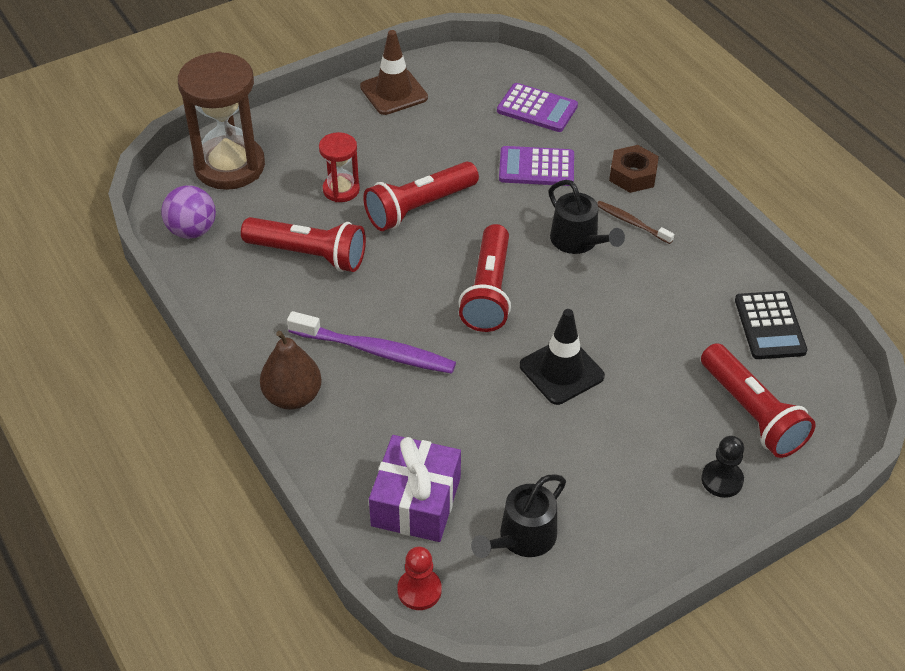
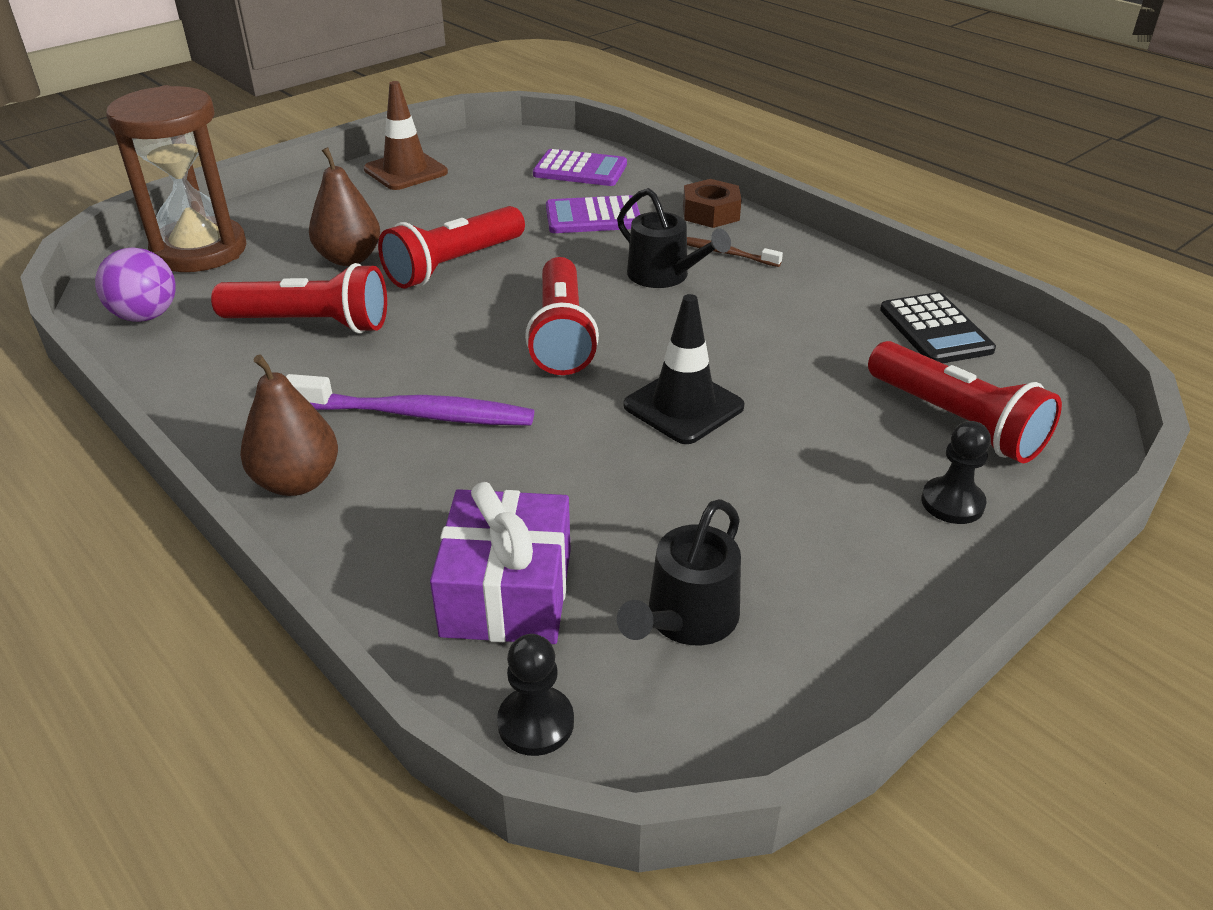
camera: 10 degrees left, 10 degrees down
(341, 190) = (349, 258): red hourglass -> brown pear
(419, 590) = (536, 723): red pawn -> black pawn

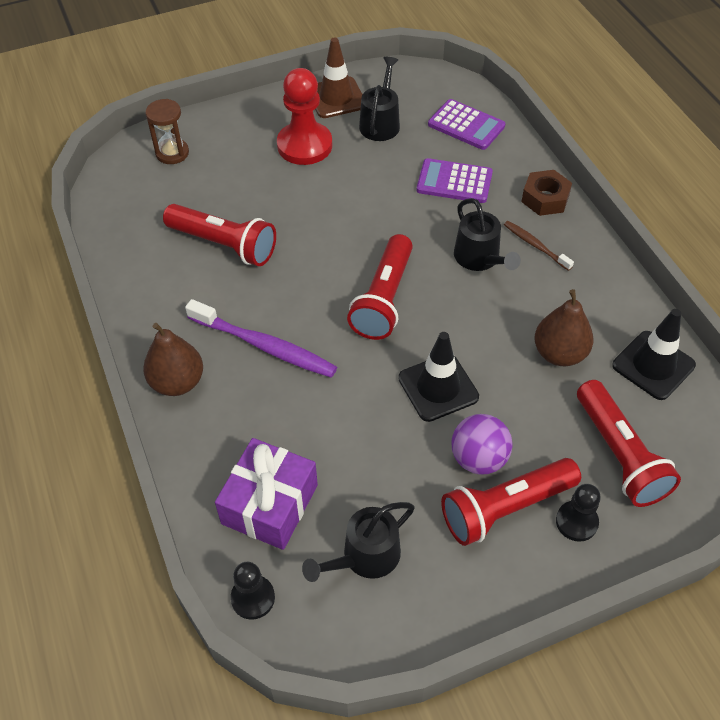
camera: 20 degrees right, 15 degrees up
(146, 316) = (124, 210): purple ball -> purple ball (478, 459)
(199, 250) = (172, 153): brown hourglass -> brown hourglass, size x0.52
(349, 258) = (267, 185): brown pear -> brown pear (559, 353)
(383, 216) = (304, 145): none -> red pawn
(453, 265) = (336, 209): red flashlight -> red flashlight (505, 508)
(473, 183) = (380, 123): none -> black watering can
(935, 330) = (653, 365): black calculator -> black traffic cone

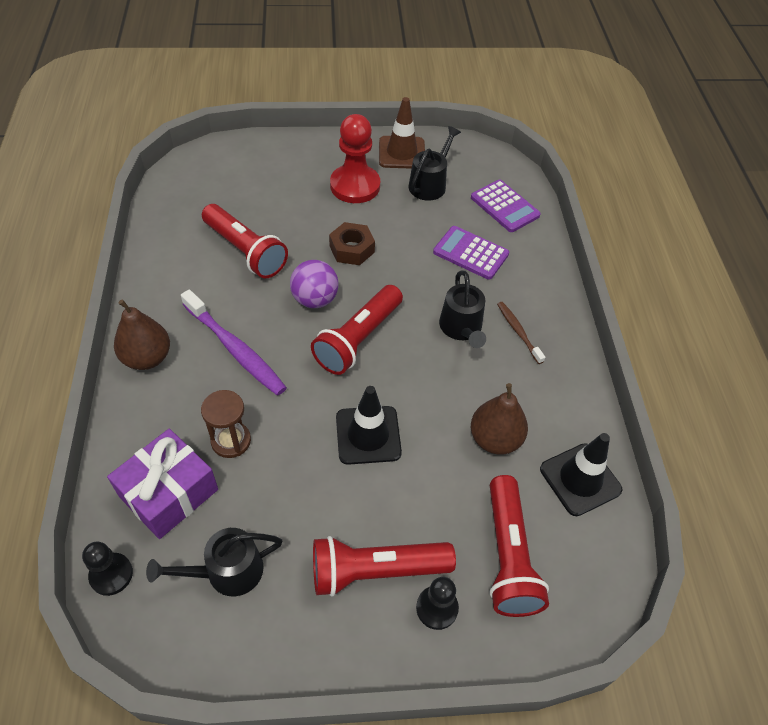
camera: 15 degrees right, 0 degrees up
(172, 153) = (242, 162): brown hourglass -> brown hourglass (231, 441)
(478, 459) = (373, 514): purple ball -> purple ball (315, 299)
(545, 198) = (547, 291): brown nut -> brown nut (351, 249)

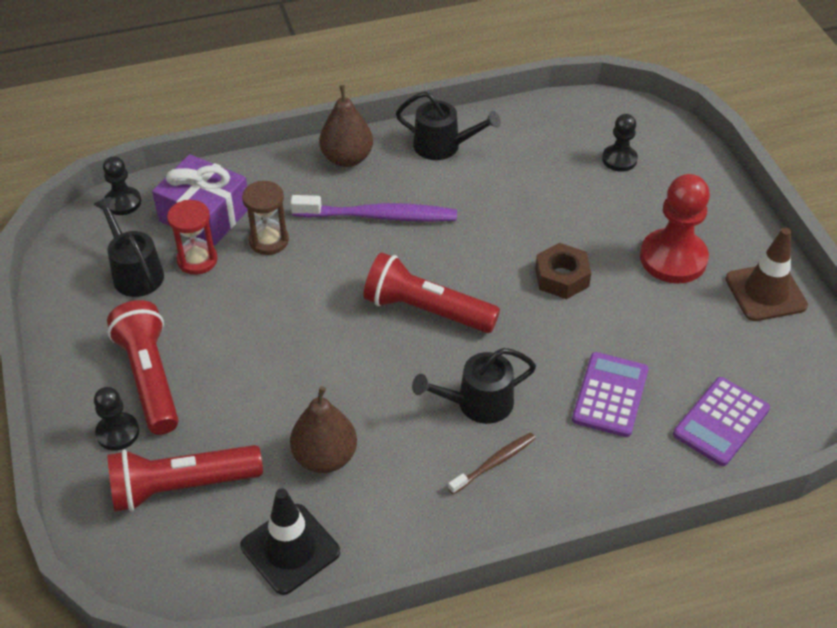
camera: 80 degrees right, 5 degrees down
(232, 508) = (197, 260): none -> red hourglass
(235, 349) = (378, 216): purple toothbrush -> purple toothbrush turned 120 degrees counterclockwise
(240, 184) = (619, 159): none -> black pawn
(245, 251) = (516, 190): red flashlight -> none
(315, 299) = (469, 262): purple ball -> none
(368, 435) = (301, 343): black traffic cone -> none
(430, 184) = (720, 332): black watering can -> black watering can (442, 146)

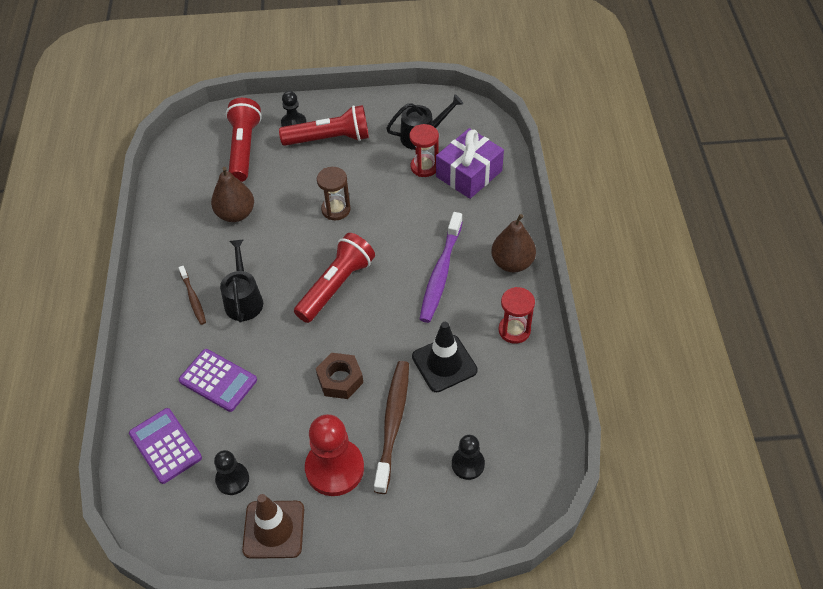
camera: 105 degrees right, 5 degrees up
(123, 202) = (492, 132): black pawn -> black pawn (232, 479)
(269, 241) = (432, 206): brown hourglass -> brown hourglass (336, 209)
(290, 549) = (181, 191): black traffic cone -> black traffic cone (444, 363)
(442, 146) = (514, 330): black watering can -> red hourglass
(598, 222) = (393, 423): none -> brown toothbrush

